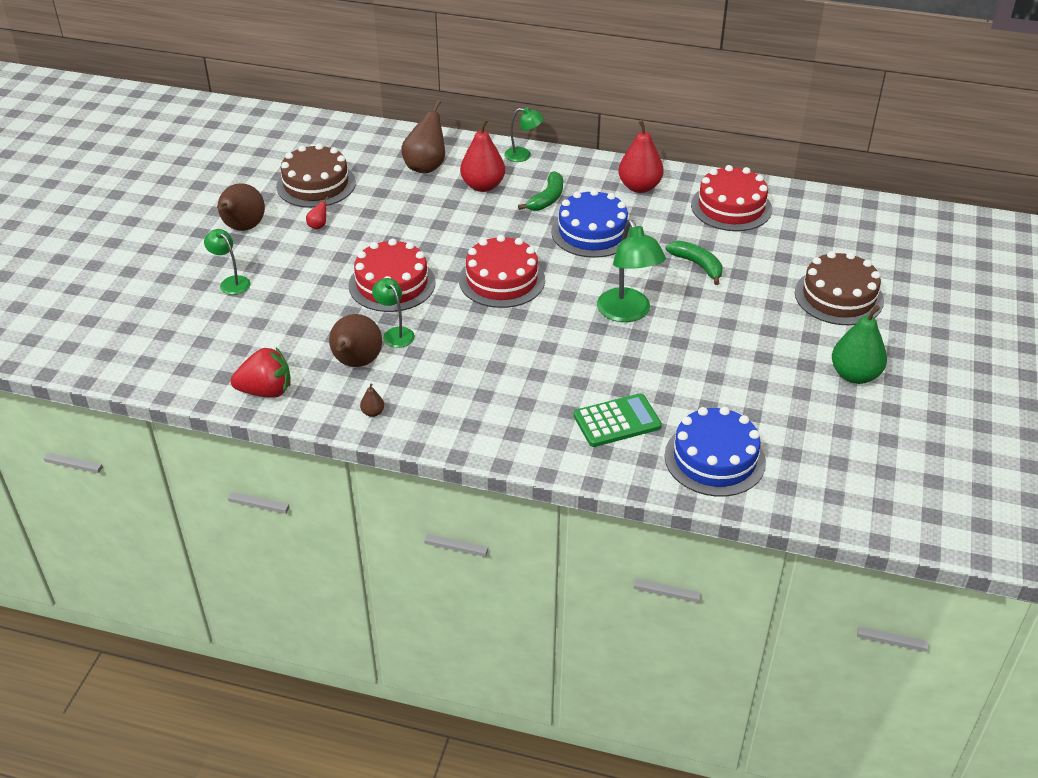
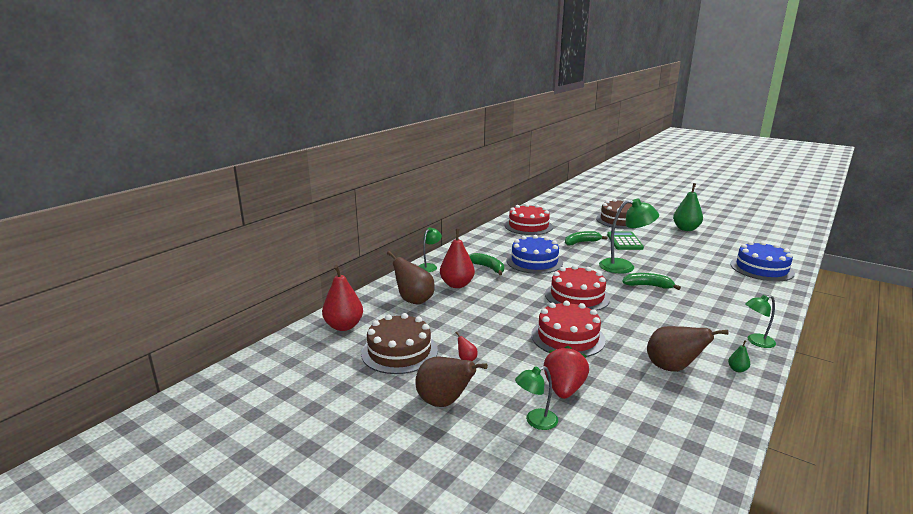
camera: 70 degrees left, 20 degrees down
(266, 391) = (714, 421): red strawberry -> red strawberry (564, 389)
(373, 412) = (737, 369): brown pear -> green pear
(395, 333) = (634, 345): green lamp -> green lamp (756, 342)
(570, 338) = (648, 286): none -> green banana
(617, 421) = (732, 286): green calculator -> green calculator (624, 241)
(639, 187) = (493, 242): red pear -> red pear (344, 326)

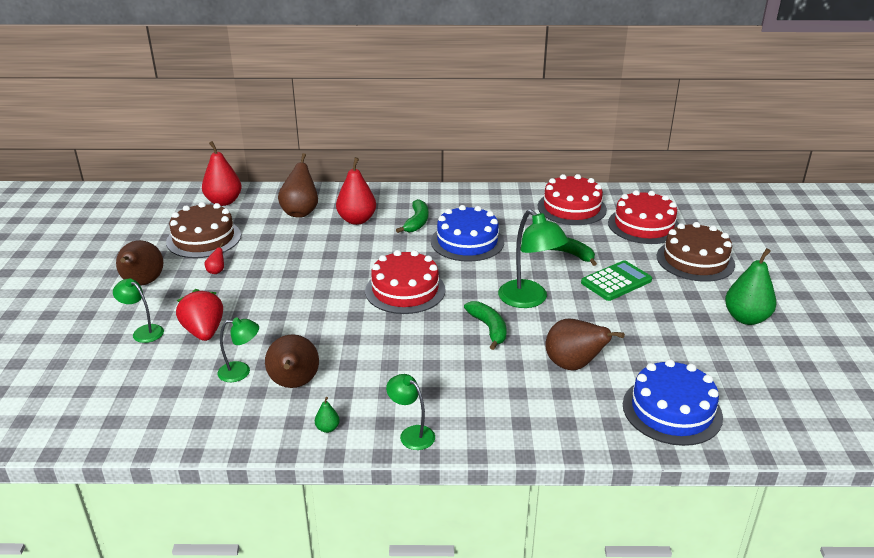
camera: 55 degrees right, 10 degrees up
(429, 266) = (382, 193): green lamp -> green lamp (241, 372)
(564, 389) = (204, 332): red strawberry -> red strawberry turned 90 degrees counterclockwise
(568, 337) = (304, 309): red cake -> red cake (644, 225)
(705, 277) = (573, 366): none -> brown pear

